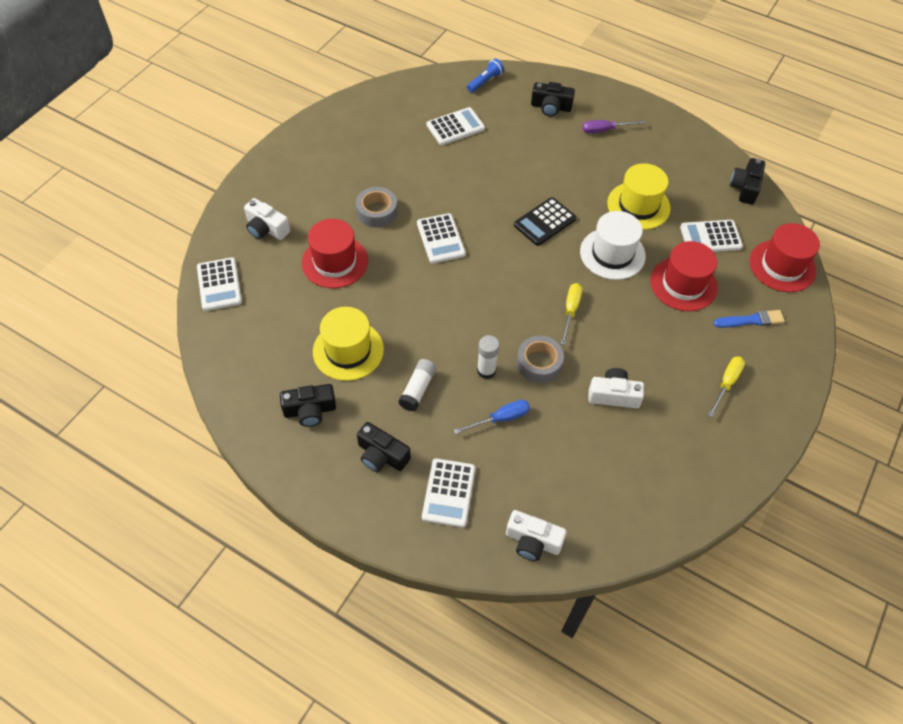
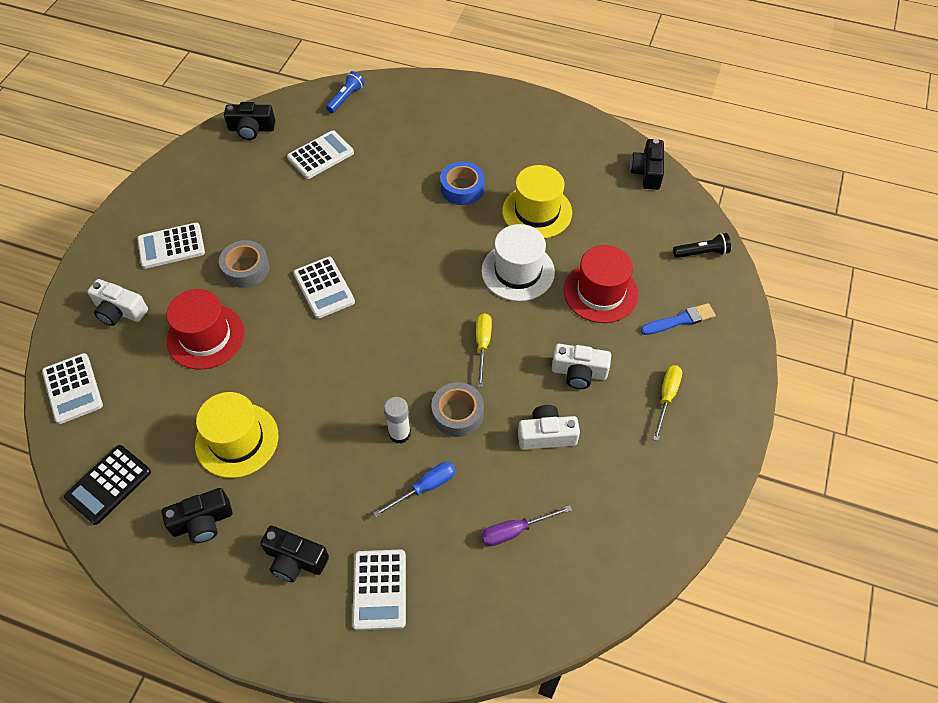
camera: 10 degrees left, 0 degrees up
(418, 389) = (325, 471): white glue stick -> none
(533, 541) = (485, 628): white camera -> white camera (579, 372)
(544, 222) = (437, 248): black calculator -> black calculator (108, 484)
(551, 107) = (423, 116): black camera -> black camera (251, 129)
(575, 175) = (462, 188): none -> blue tape
(605, 130) = (486, 132): purple screwdriver -> purple screwdriver (515, 531)
(710, 237) = (620, 234): white calculator -> white calculator (171, 246)
(782, 266) = (702, 253): red hat -> black flashlight

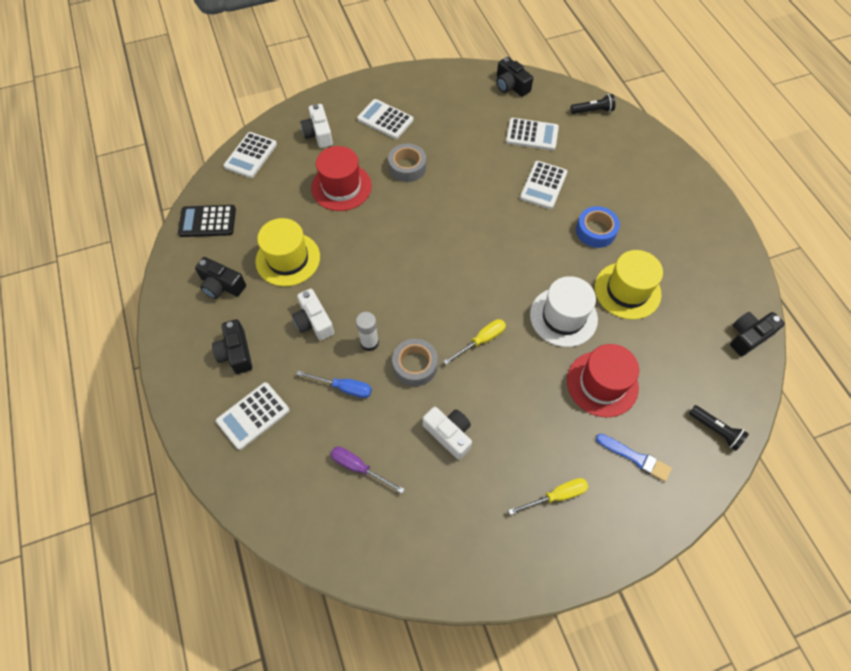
camera: 50 degrees right, 5 degrees up
(324, 288) = (434, 217): white calculator -> white calculator (543, 185)
(346, 98) = (592, 111): blue flashlight -> black flashlight
(579, 372) = (519, 418): white camera -> white camera (314, 321)

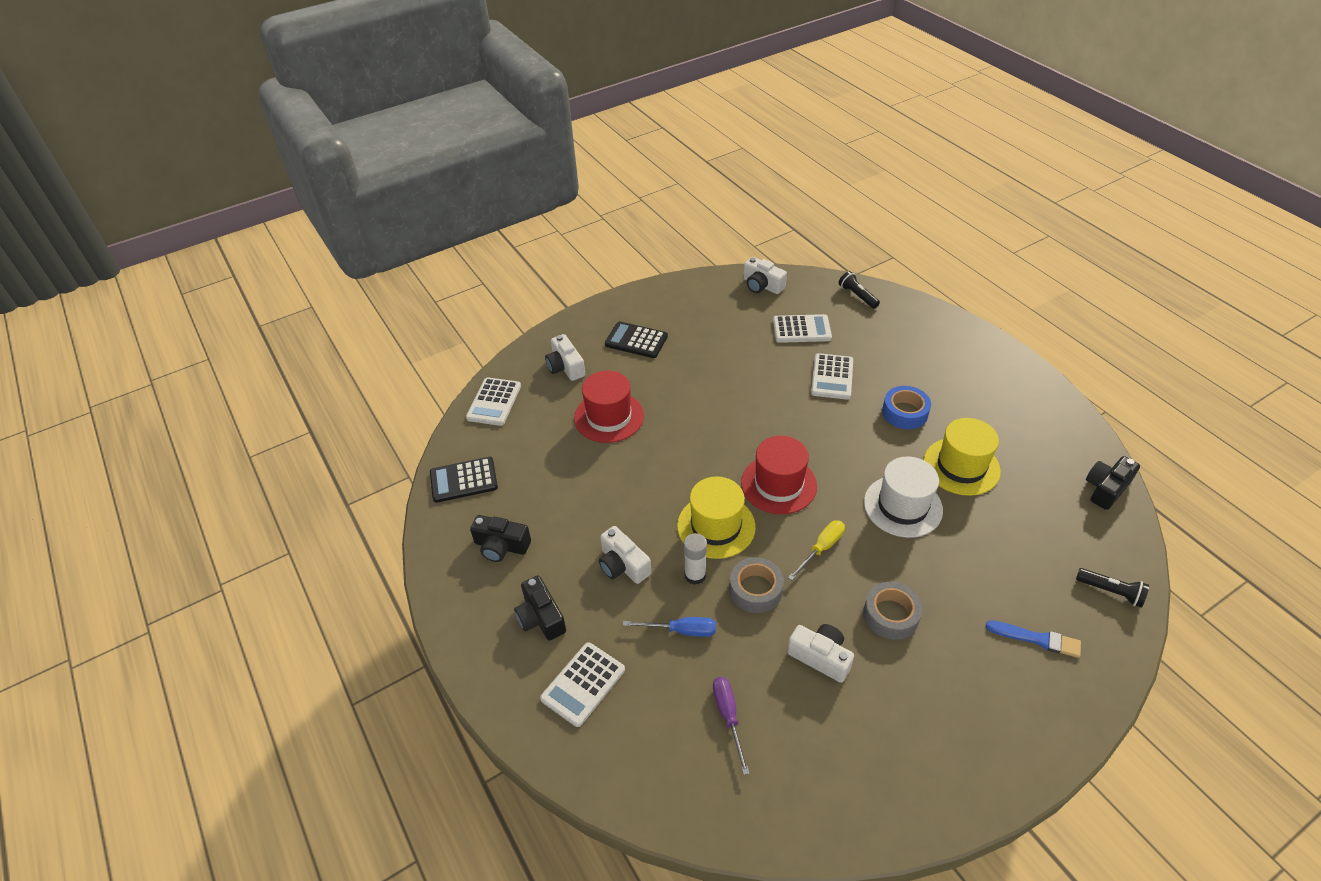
camera: 10 degrees left, 15 degrees down
(288, 259) = (571, 503): yellow hat -> yellow hat (716, 526)
(359, 467) = (728, 717): purple screwdriver -> purple screwdriver turned 60 degrees clockwise
(385, 120) = (636, 340): white calculator -> black calculator
(407, 167) = (676, 384): grey tape -> grey tape (890, 615)
(511, 85) = (762, 285): black camera -> white camera
(556, 496) = (966, 699): yellow screwdriver -> none
(592, 111) = (857, 296): black flashlight -> black flashlight turned 105 degrees counterclockwise
(602, 383) = (971, 567): red hat -> red hat (778, 484)

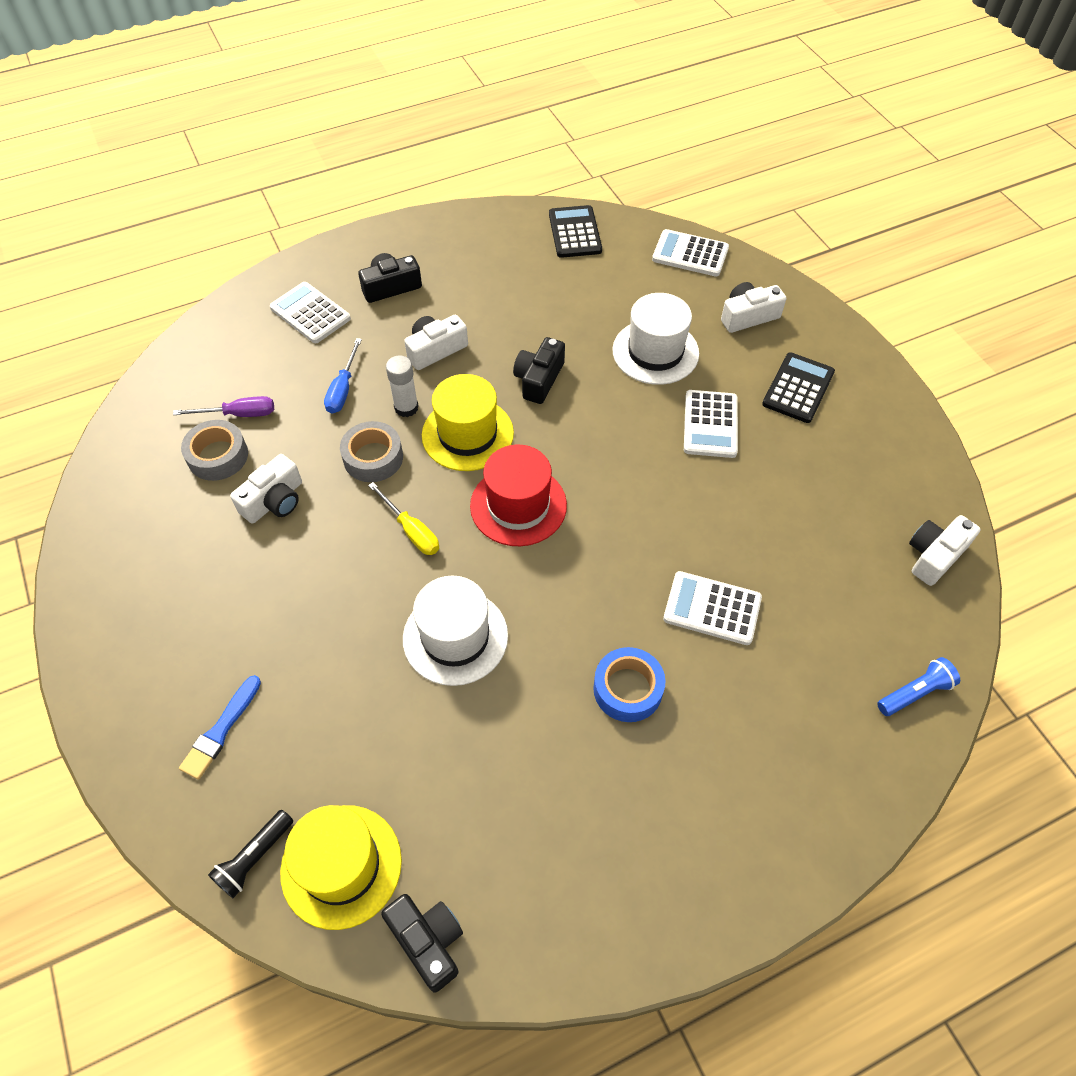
camera: 95 degrees right, 10 degrees up
(501, 546) = (482, 260): black camera -> black camera (539, 379)
(609, 417) = (655, 352): red hat -> white hat
(801, 329) = (823, 590): white calculator -> white calculator (710, 424)
(857, 296) = (915, 693): black flashlight -> blue flashlight
(890, 615) = (302, 580): grey tape -> grey tape (218, 456)
(961, 466) = (510, 735): yellow hat -> yellow hat (341, 866)

